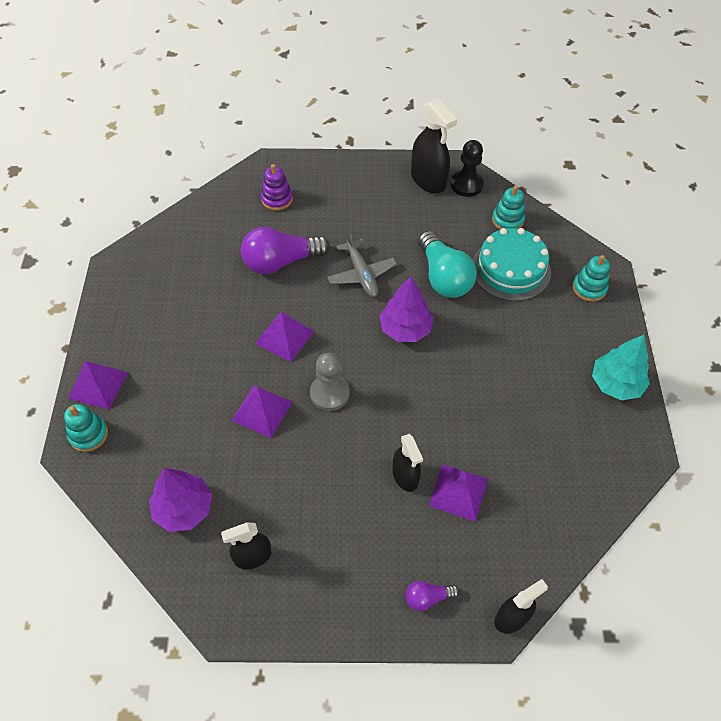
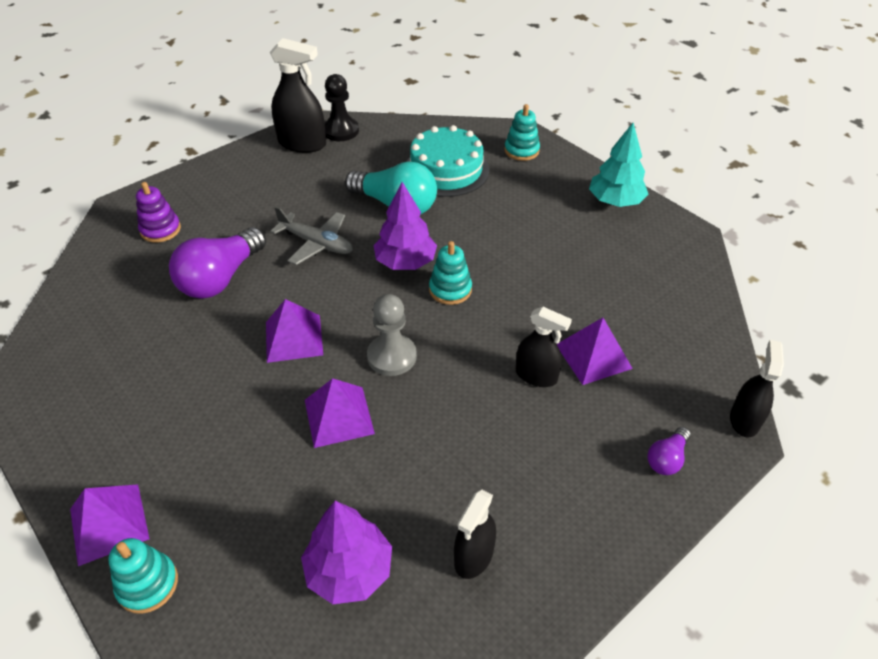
camera: 40 degrees left, 10 degrees down
(507, 220) = (404, 138): turquoise stacking toy -> turquoise stacking toy (450, 290)

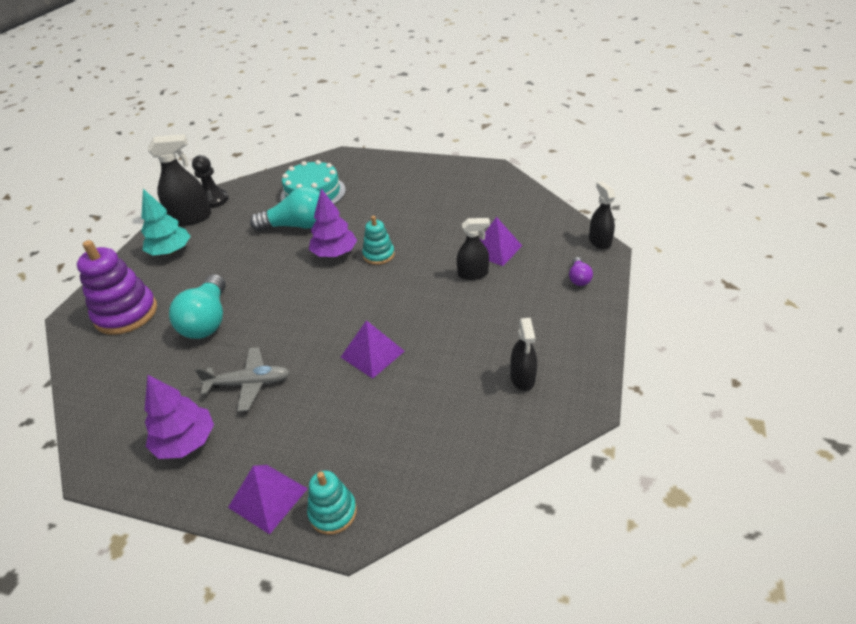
camera: 30 degrees left, 5 degrees down
(160, 230) = (126, 314): purple stacking toy -> purple stacking toy, size x1.78
(221, 278) = (208, 320): purple light bulb -> turquoise light bulb
(293, 338) = (298, 328): purple pyramid -> none
(317, 244) = (261, 270): grey plane -> grey plane (249, 383)
(349, 570) = (458, 426): purple tree -> purple tree (186, 442)
(392, 356) = (375, 306): grey pawn -> none
(521, 151) = (353, 164): turquoise stacking toy -> none
(615, 201) = (435, 169): turquoise tree -> turquoise tree (171, 251)

